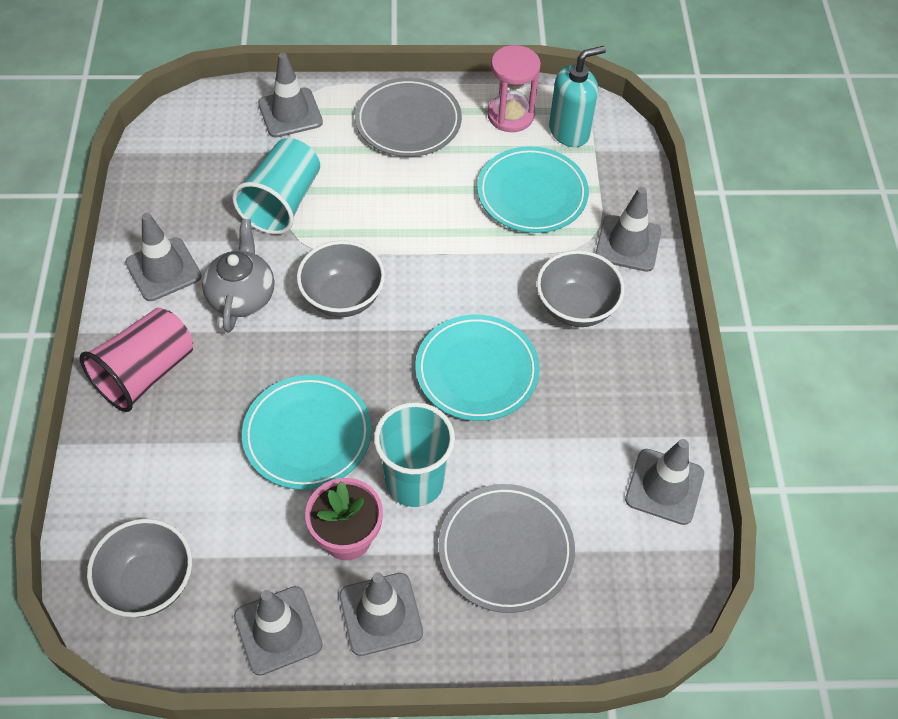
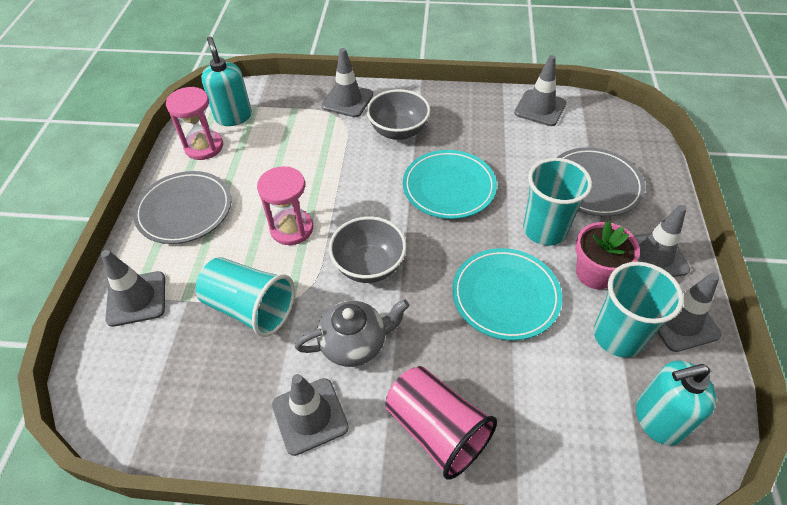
camera: 80 degrees left, 5 degrees down
(149, 583) = (658, 420): grey bowl -> turquoise soap dispenser
(242, 296) = (355, 343): grey teapot -> grey teapot turned 150 degrees clockwise
(255, 554) = (618, 336): none -> turquoise cup
(391, 219) = (291, 228): none -> pink hourglass
(532, 194) = (289, 143): turquoise plate -> none

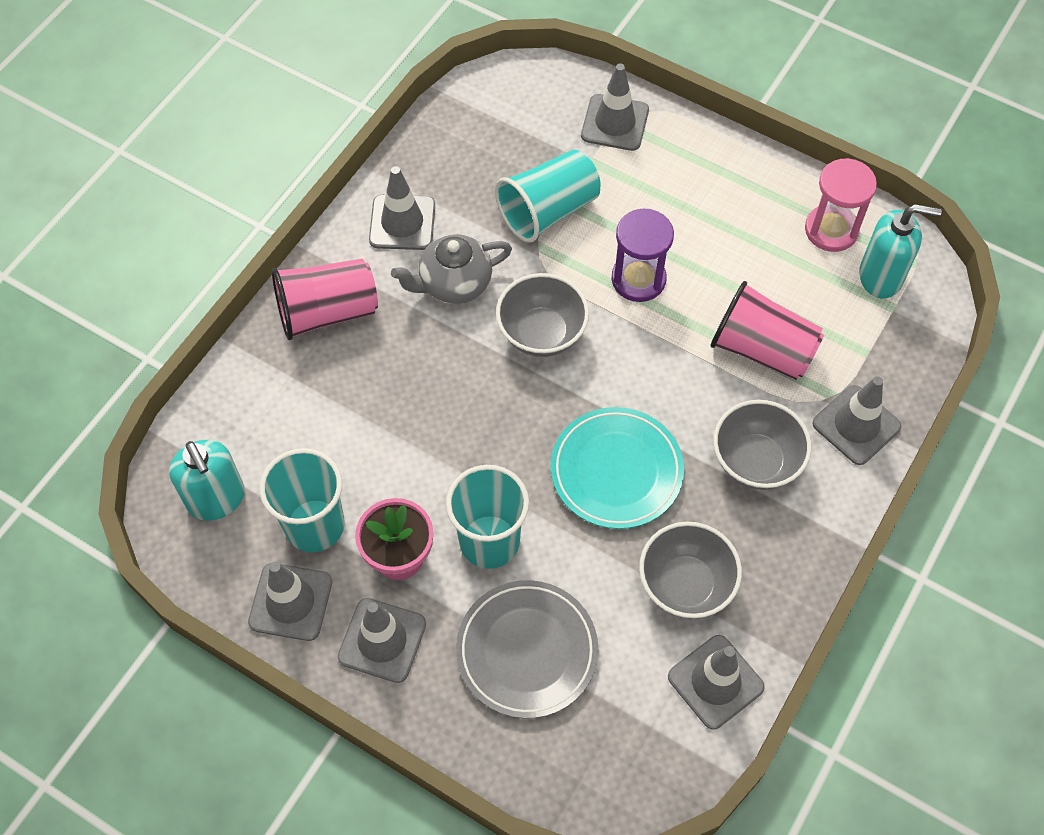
camera: 115 degrees right, 10 degrees up
(185, 210) = (722, 187): grey plate -> none
(291, 228) = (638, 279): pink hourglass -> purple hourglass
(317, 151) = (762, 349): none -> pink cup
(355, 343) = (454, 283): grey teapot -> grey teapot turned 60 degrees clockwise
(497, 135) = (685, 584): none -> grey bowl
(505, 296) = (426, 445): turquoise plate -> none
(658, 420) = (216, 499): turquoise soap dispenser -> turquoise soap dispenser turned 135 degrees clockwise

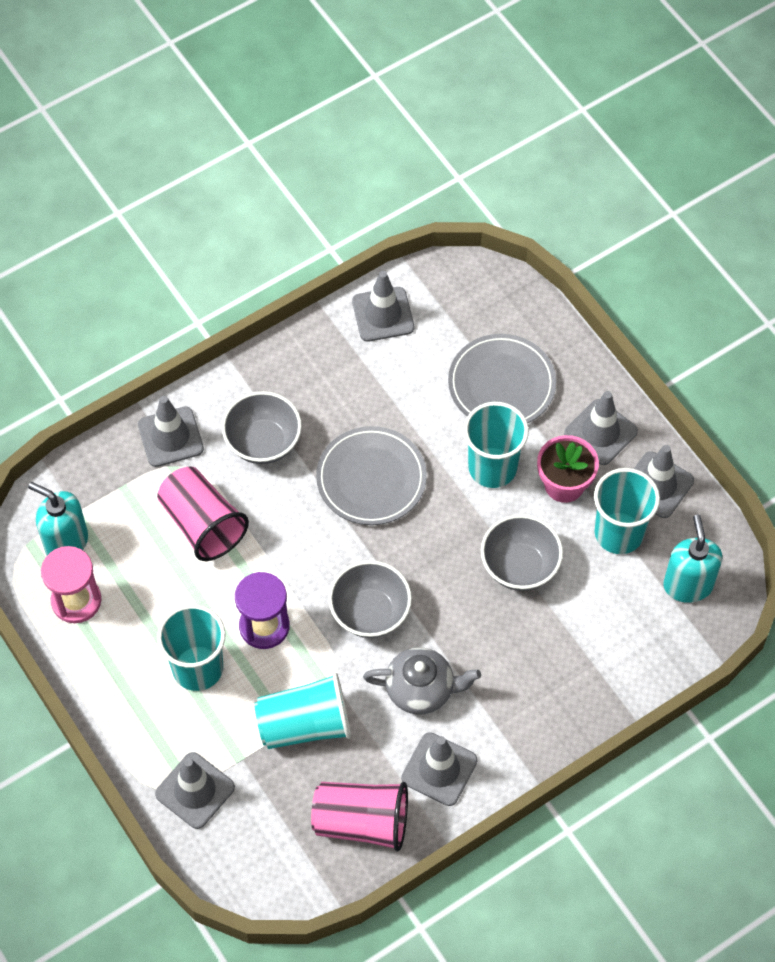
camera: 155 degrees left, 0 degrees up
(327, 312) = (540, 709): pink cup -> pink cup (361, 822)
(616, 471) = (371, 479): turquoise plate -> grey plate
(677, 218) = (198, 668): none -> turquoise cup
(685, 584) = (367, 381): grey bowl -> grey bowl (519, 566)

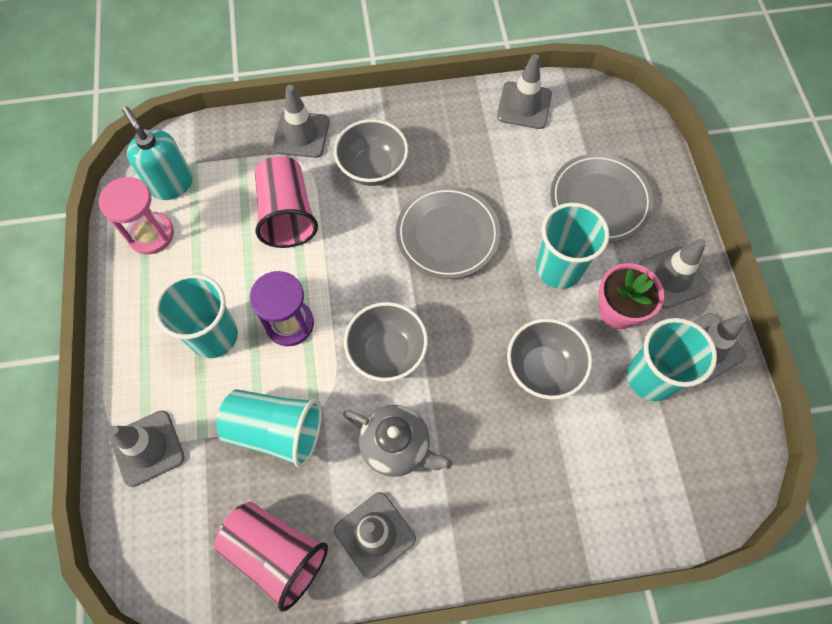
camera: 25 degrees right, 5 degrees up
(688, 584) = (699, 458): turquoise soap dispenser -> none

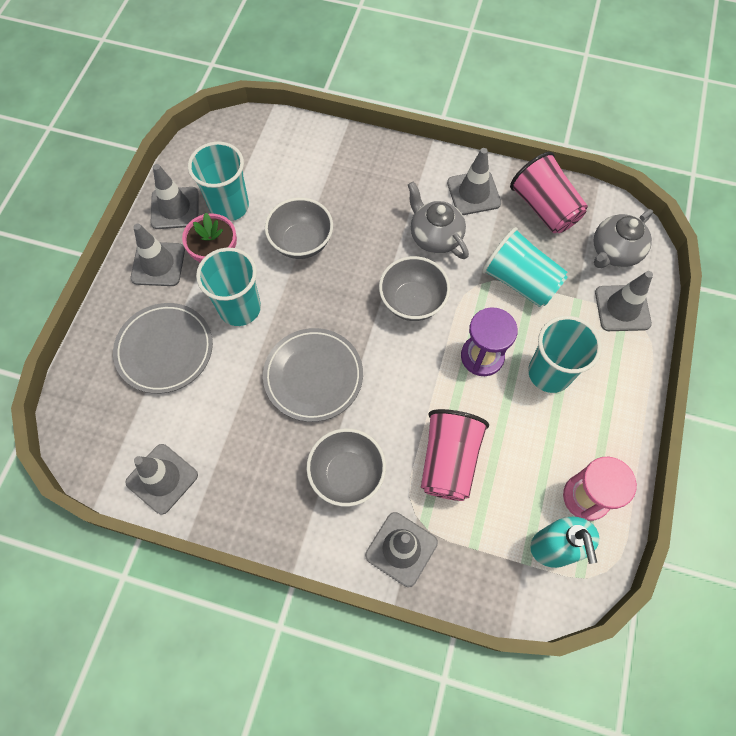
camera: 155 degrees left, 0 degrees up
(170, 524) = (614, 252): none -> grey teapot

